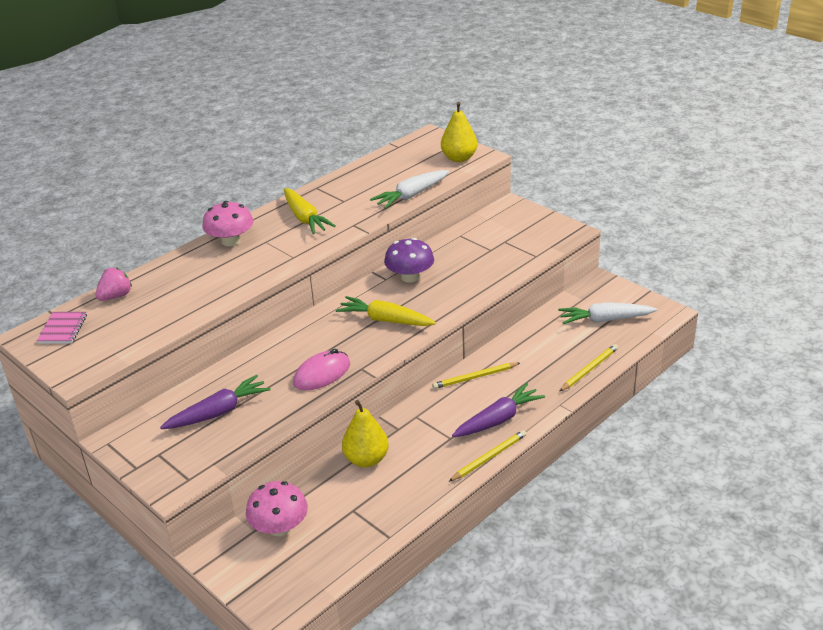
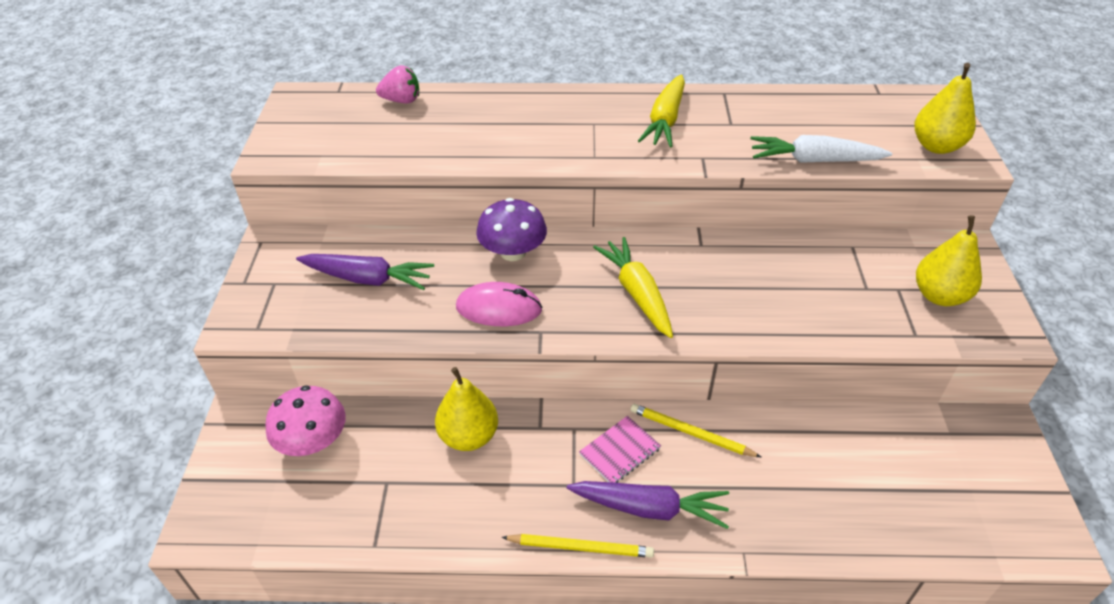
camera: 45 degrees right, 10 degrees up
(63, 329) = (324, 106): pink notebook -> pink notebook (620, 451)
(231, 241) = (565, 104): pink mushroom -> none
(410, 277) = (729, 260): purple mushroom -> purple mushroom (513, 252)
(525, 233) = (939, 296): none -> yellow pear
(589, 369) = (840, 537): yellow pencil -> none
(605, 320) = (946, 485): white carrot -> none

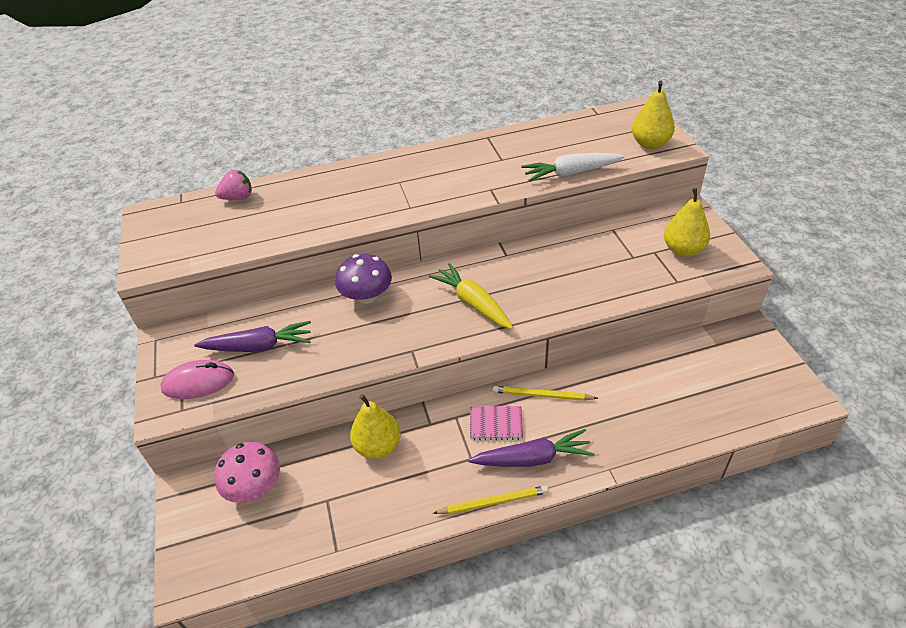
camera: 15 degrees left, 0 degrees up
(499, 308) = (373, 342): pink mouse -> pink mouse (198, 382)
(620, 451) = (496, 424): pink notebook -> pink notebook turned 60 degrees clockwise
(665, 120) = (452, 167): yellow carrot -> none

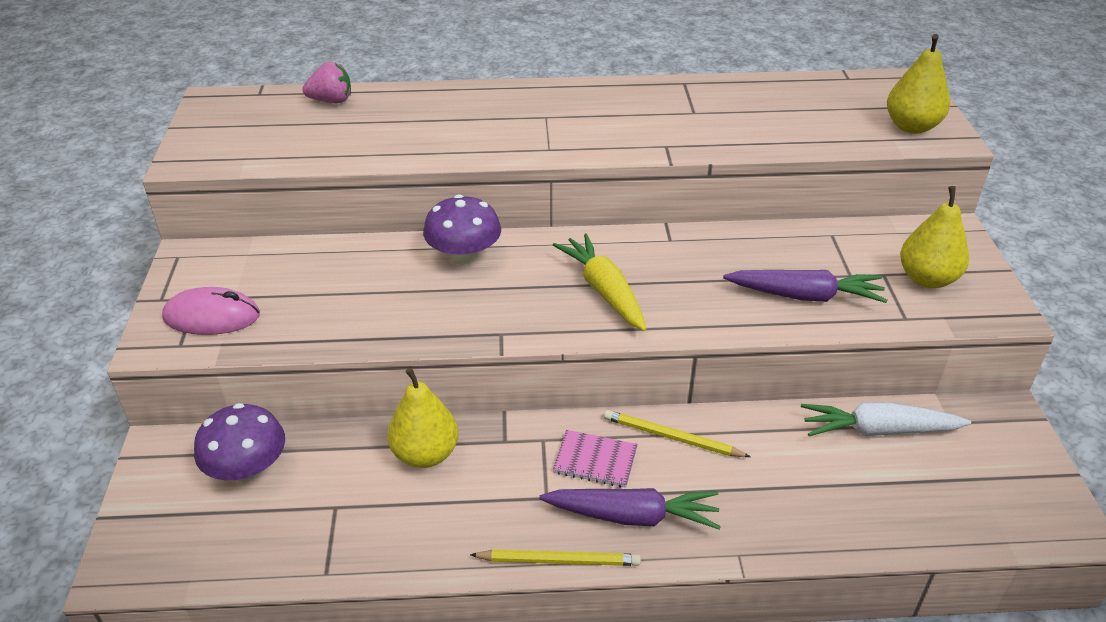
camera: 10 degrees right, 5 degrees down
(254, 486) = (247, 468): pink mushroom -> purple mushroom
(258, 346) = (302, 289): purple carrot -> purple carrot (805, 296)
(571, 173) = (785, 144): white carrot -> white carrot (878, 430)

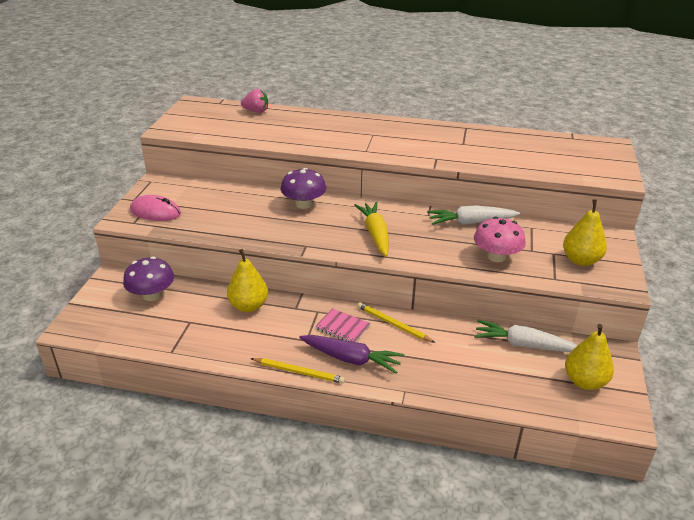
camera: 15 degrees right, 5 degrees down
(740, 242) = (471, 222): none -> white carrot
(805, 296) = (496, 256): purple carrot -> pink mushroom
(911, 126) = (598, 169): yellow pear -> yellow pear (584, 381)

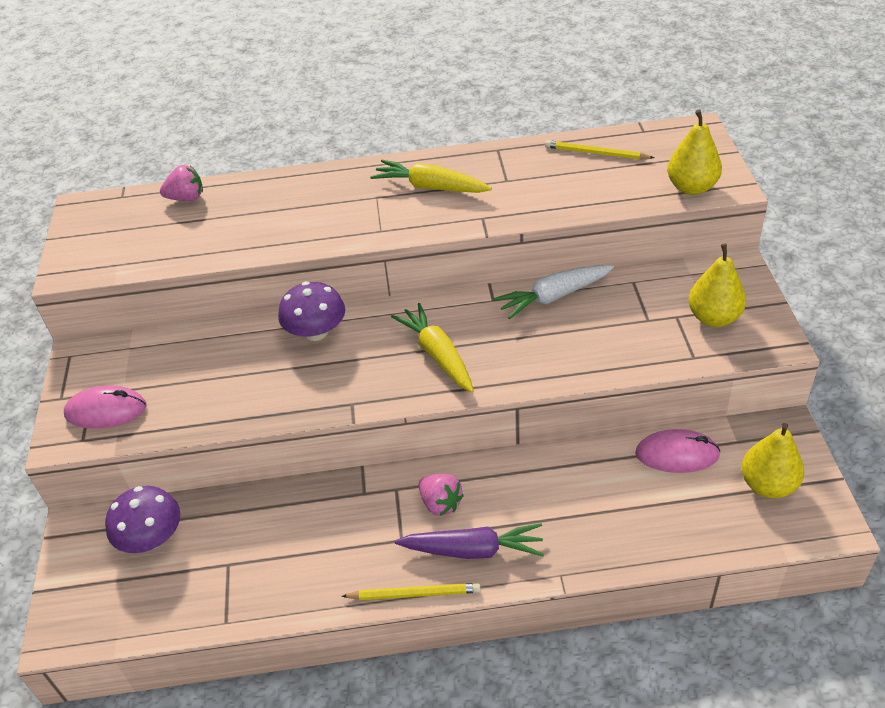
camera: 15 degrees left, 10 degrees up
(249, 306) = (298, 511): yellow pear -> yellow pear (691, 187)
(342, 327) = (440, 503): pink notebook -> pink strawberry
(393, 324) = (504, 477): yellow pencil -> yellow pencil (596, 153)
(410, 137) = (430, 187): none -> yellow carrot
(496, 256) = (609, 344): pink mushroom -> none
(523, 345) = (677, 454): white carrot -> pink mouse

